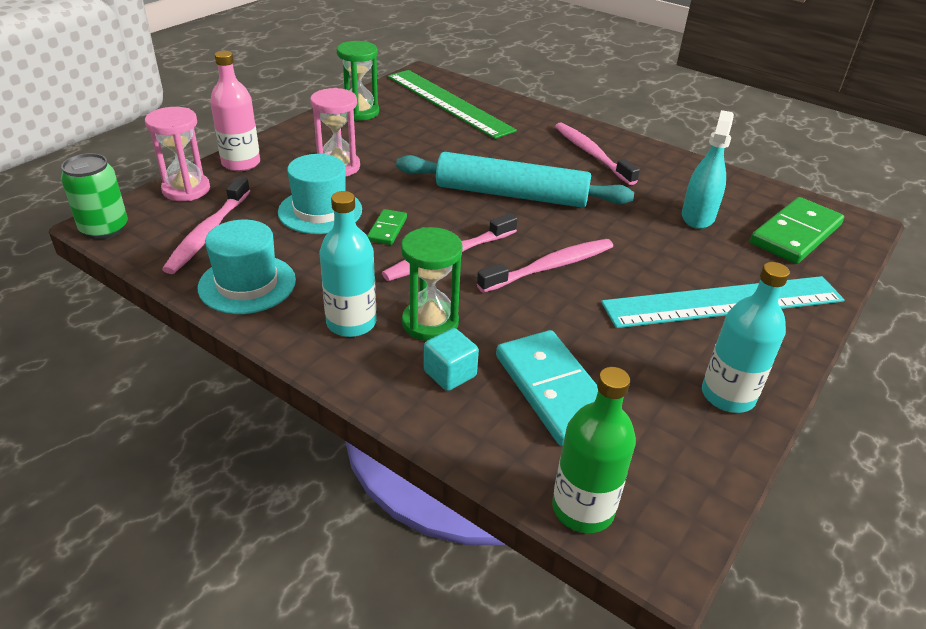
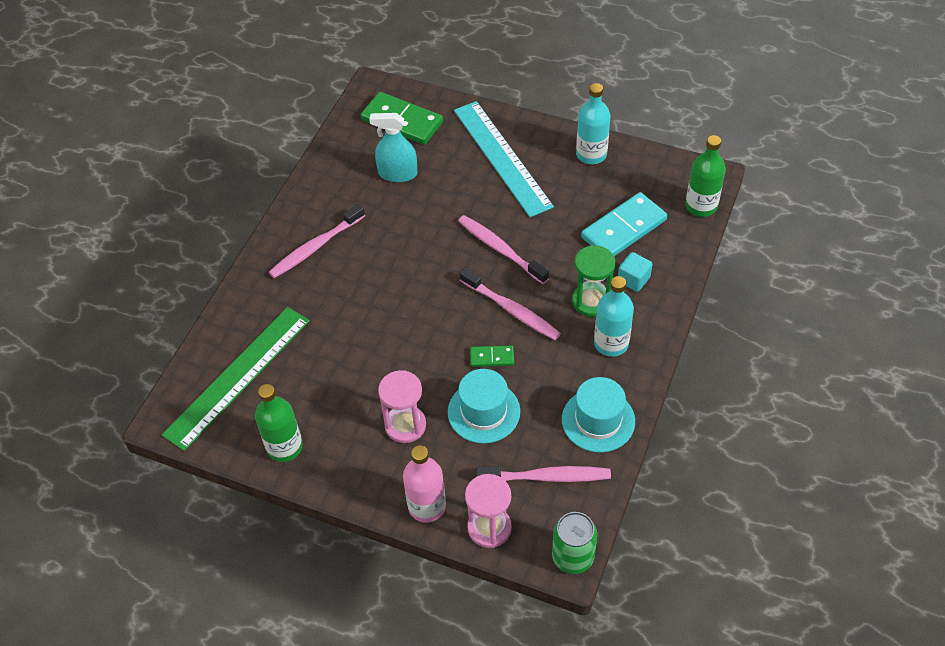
camera: 100 degrees left, 15 degrees up
(360, 112) = (284, 447): green hourglass -> green bottle
(511, 194) = (407, 290): turquoise rolling pin -> none

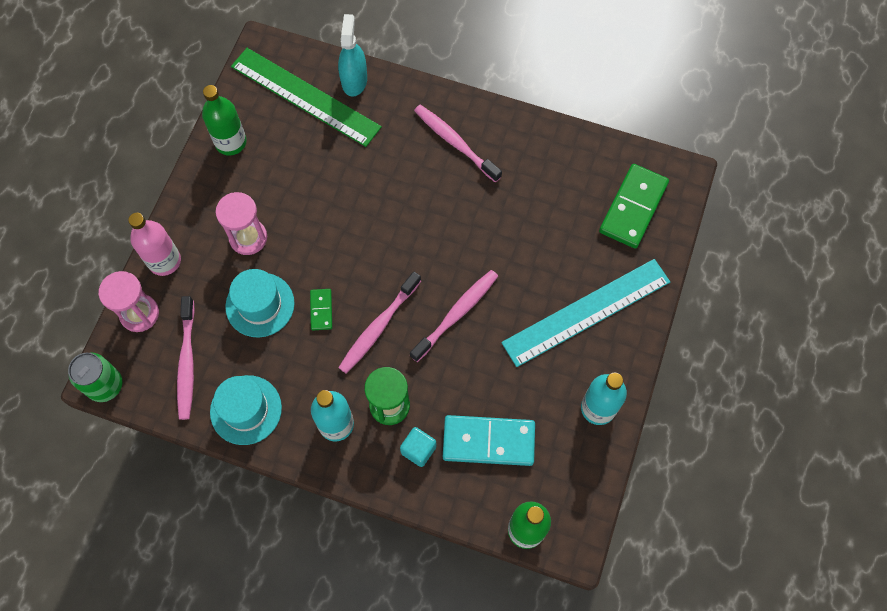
camera: 85 degrees right, 15 degrees up
(397, 173) = (556, 209): turquoise spray bottle -> turquoise spray bottle (354, 80)
(624, 229) = (488, 441): turquoise domino -> turquoise domino turned 45 degrees counterclockwise

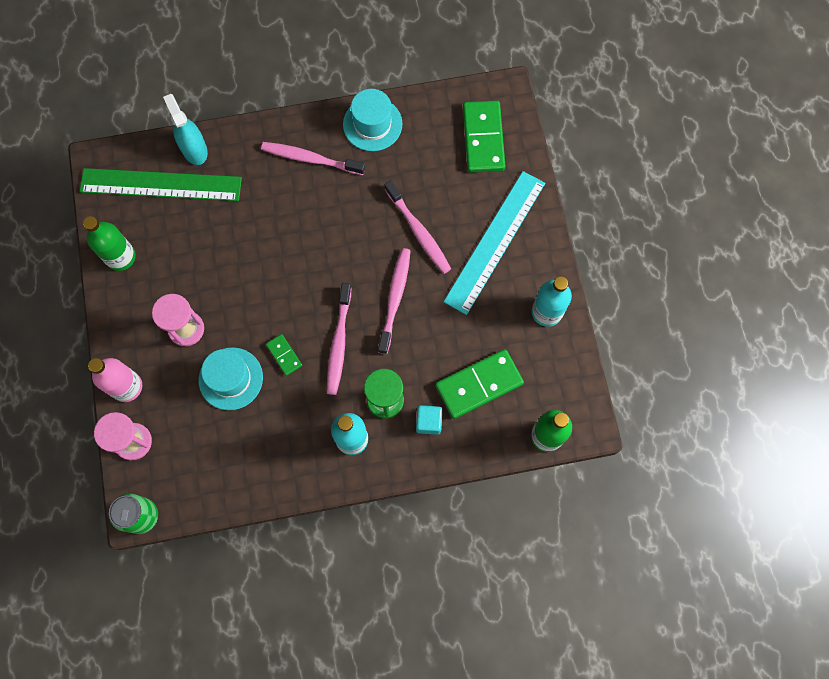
camera: 30 degrees left, 5 degrees up
(187, 362) = (199, 459): pink toothbrush -> pink toothbrush (419, 232)
(246, 410) = (272, 469): turquoise hat -> turquoise hat (372, 124)
(488, 441) = (479, 385): turquoise domino -> green domino

